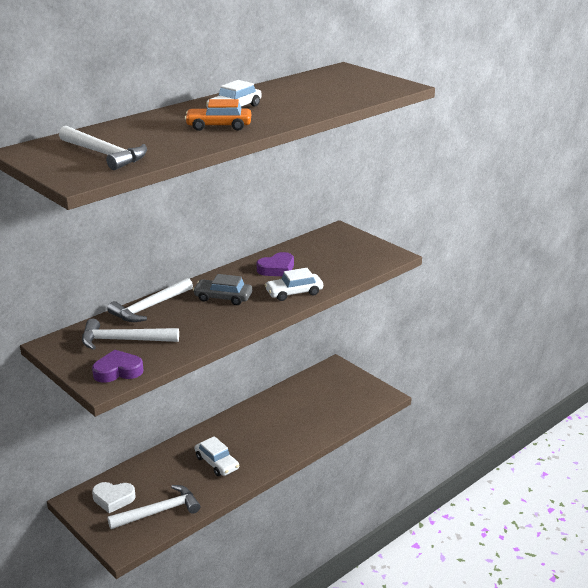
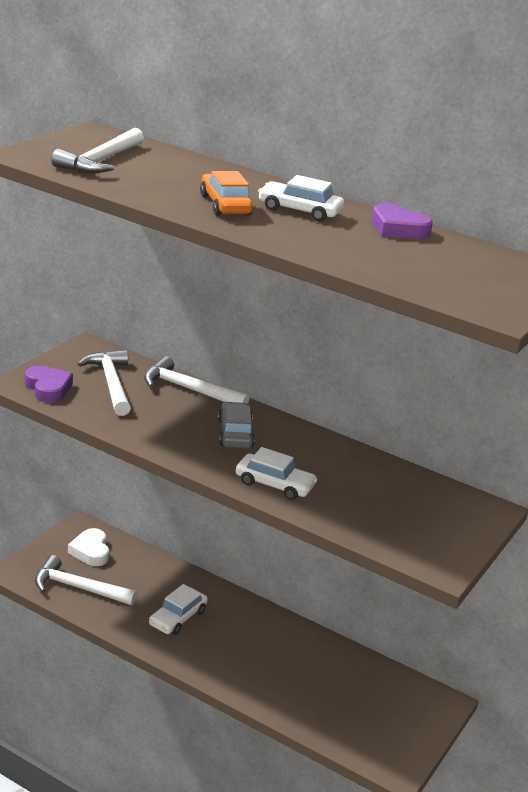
camera: 70 degrees right, 0 degrees up
(159, 512) = (78, 588): white hammer -> white hammer turned 150 degrees clockwise
(277, 269) = (333, 466): purple heart -> purple heart (398, 229)
(294, 292) = (274, 484): white car -> white car turned 150 degrees clockwise

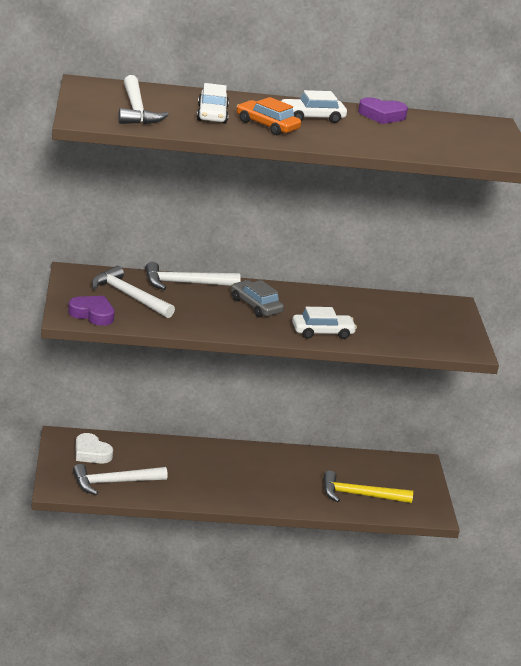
camera: 35 degrees left, 0 degrees up
(177, 618) = (205, 476): white car -> white car (212, 114)
(328, 707) = (360, 495): none -> yellow hammer

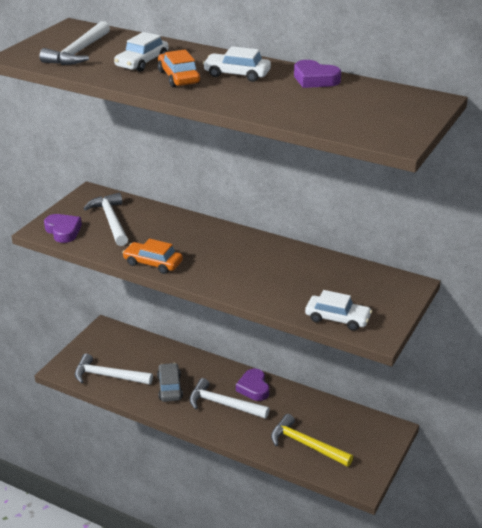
camera: 35 degrees right, 5 degrees up
(91, 453) = (114, 346): white heart -> none
(185, 283) = (171, 217): white hammer -> white hammer (223, 404)
(218, 328) = (153, 263): none -> orange car
(256, 306) = (210, 249): grey car -> grey car (170, 387)
(268, 458) = (253, 388): none -> purple heart
(322, 332) = (244, 286): white car -> white car (337, 318)

